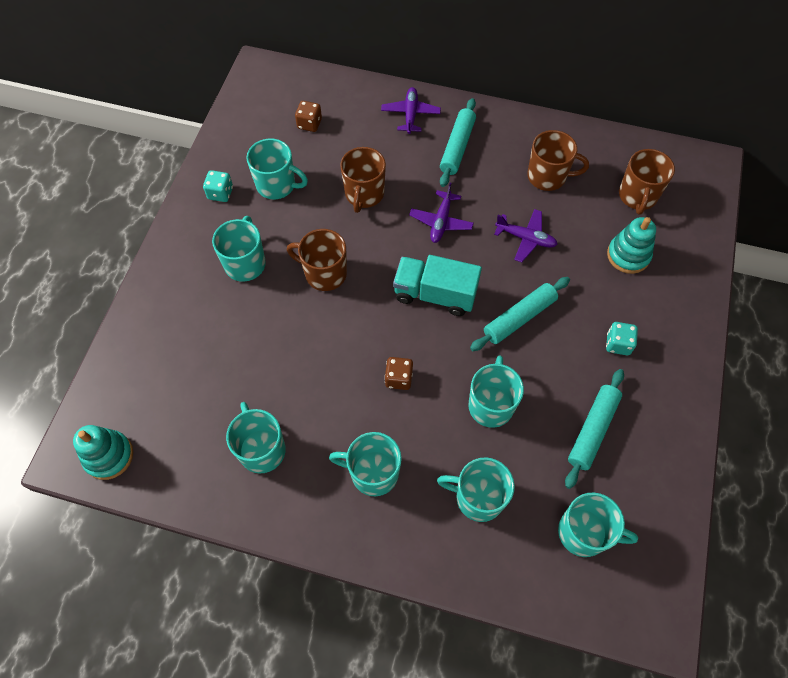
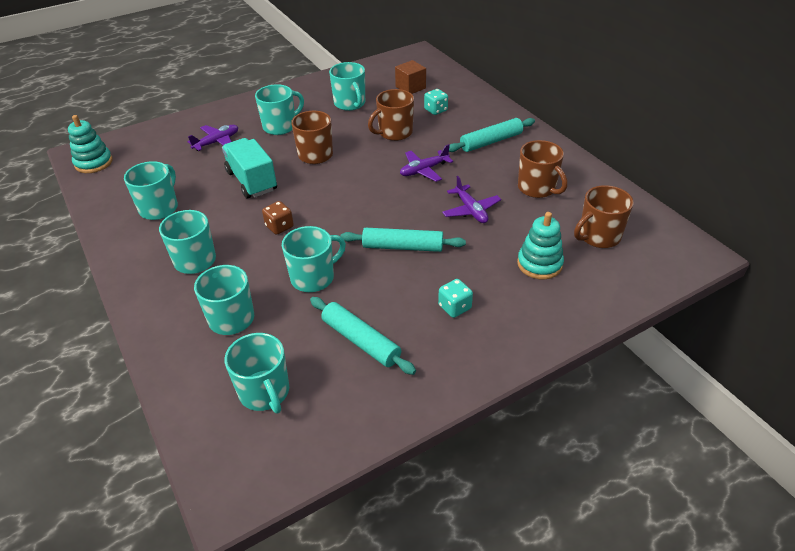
camera: 45 degrees right, 20 degrees down
(220, 193) = (314, 92): turquoise dice -> turquoise dice (436, 110)
(309, 124) = (410, 87): brown dice -> brown cube
(410, 114) = (482, 112): purple plane -> purple plane (217, 142)
(435, 294) = (365, 202): turquoise truck -> turquoise truck (252, 181)
(593, 430) = (360, 341): turquoise rolling pin -> turquoise rolling pin turned 60 degrees clockwise

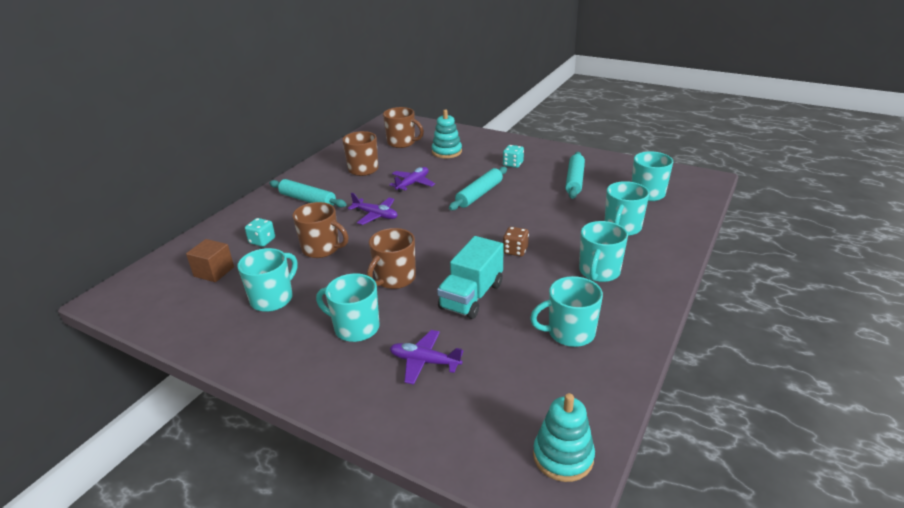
camera: 120 degrees left, 10 degrees down
(314, 277) = (548, 214): turquoise mug -> none
(402, 247) = (479, 194): turquoise rolling pin -> turquoise rolling pin turned 60 degrees clockwise

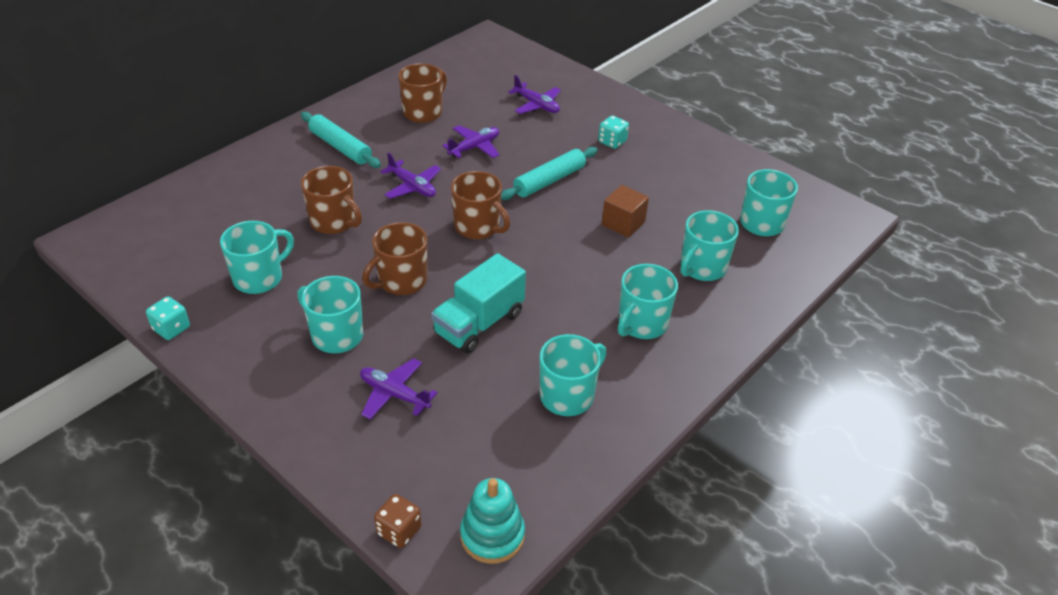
camera: 10 degrees right, 10 degrees up
(214, 272) = (206, 228): brown cube -> brown cube (623, 223)
(262, 241) = (270, 196): turquoise dice -> turquoise dice (171, 328)
(402, 143) = (486, 79): brown mug -> brown mug (478, 227)
(447, 152) = (536, 105): turquoise stacking toy -> purple plane
(515, 251) = (556, 273): brown dice -> brown dice (399, 530)
(569, 333) = (568, 395): turquoise mug -> turquoise mug turned 135 degrees clockwise
(575, 180) = (679, 184): turquoise rolling pin -> none

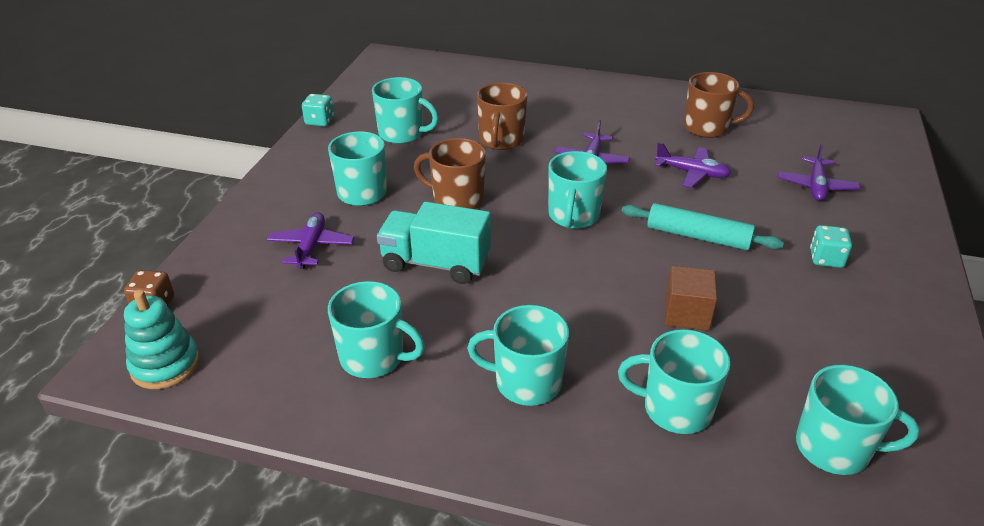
camera: 65 degrees right, 5 degrees down
(340, 147) = (602, 108): turquoise rolling pin -> none
(478, 227) = (573, 216): brown mug -> turquoise mug

